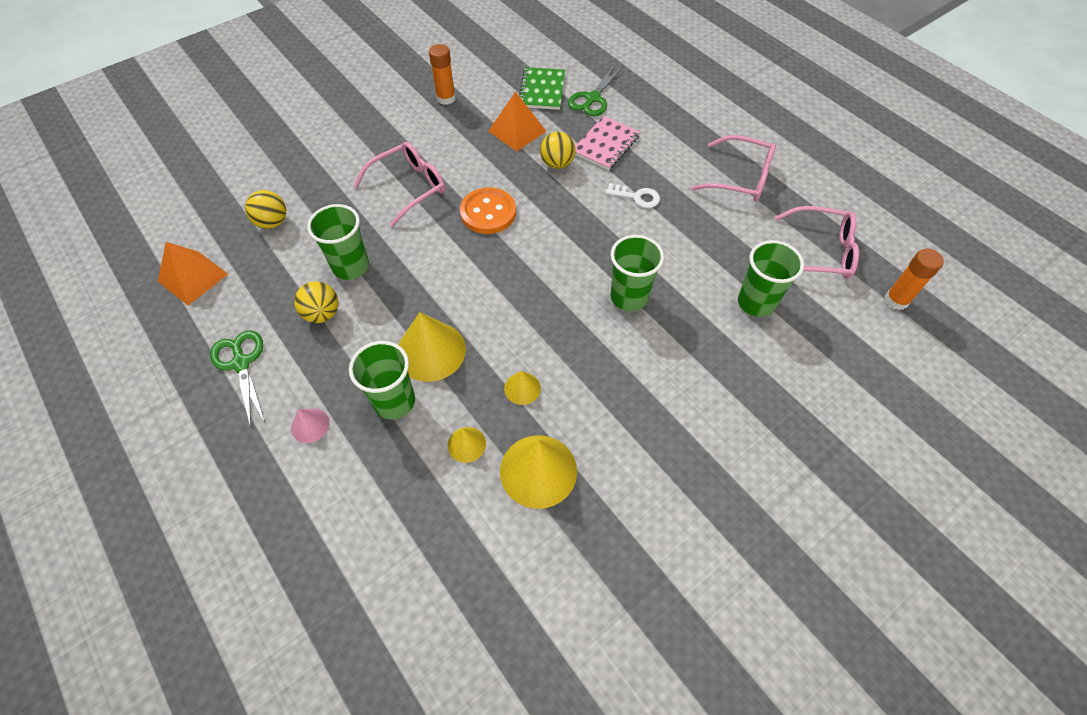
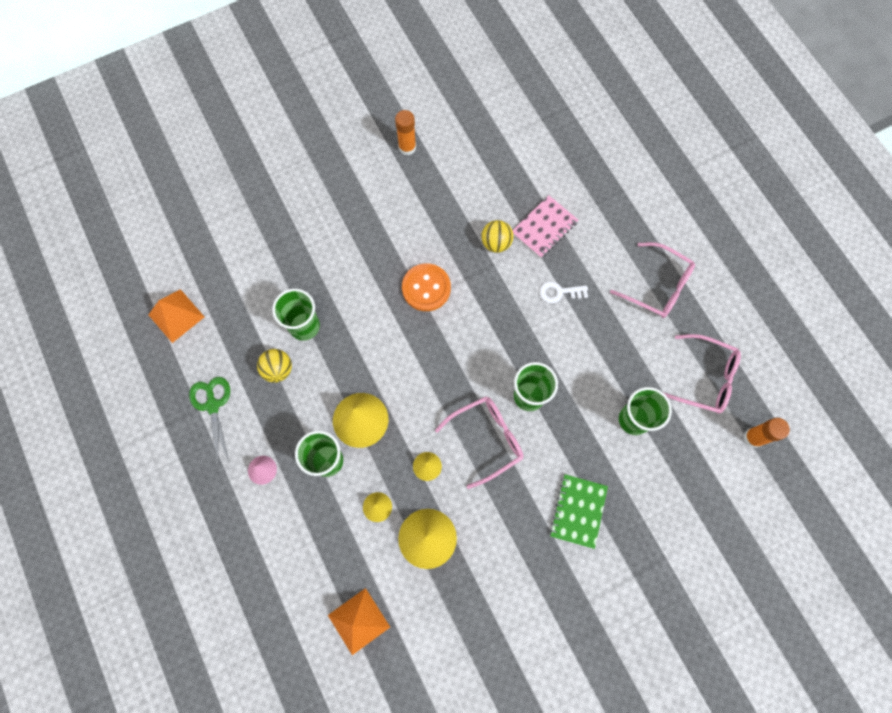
camera: 10 degrees right, 15 degrees up
(272, 222) = (242, 269): yellow ball -> none
(409, 187) = (361, 249): pink glasses -> pink glasses (486, 439)
(517, 131) = (466, 198): orange pyramid -> orange pyramid (358, 621)
(542, 90) = (498, 151): green notebook -> green notebook (578, 511)
(592, 98) = (544, 169): green scissors -> none
(637, 197) = (559, 292): white key -> white key turned 150 degrees clockwise

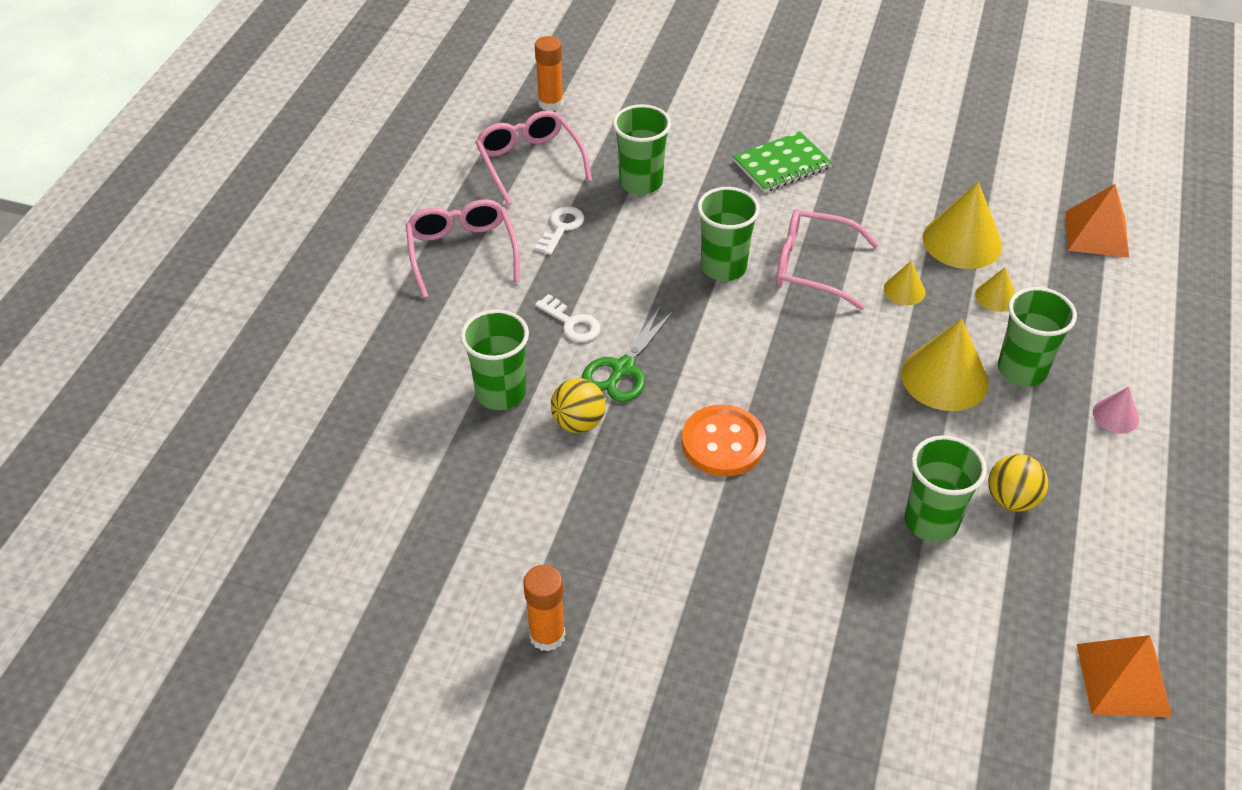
camera: 135 degrees left, 25 degrees down
(212, 405) = (1139, 526): green scissors -> green scissors (623, 369)
(544, 228) = (501, 393): pink notebook -> green cup
(633, 347) = (561, 228): none -> white key

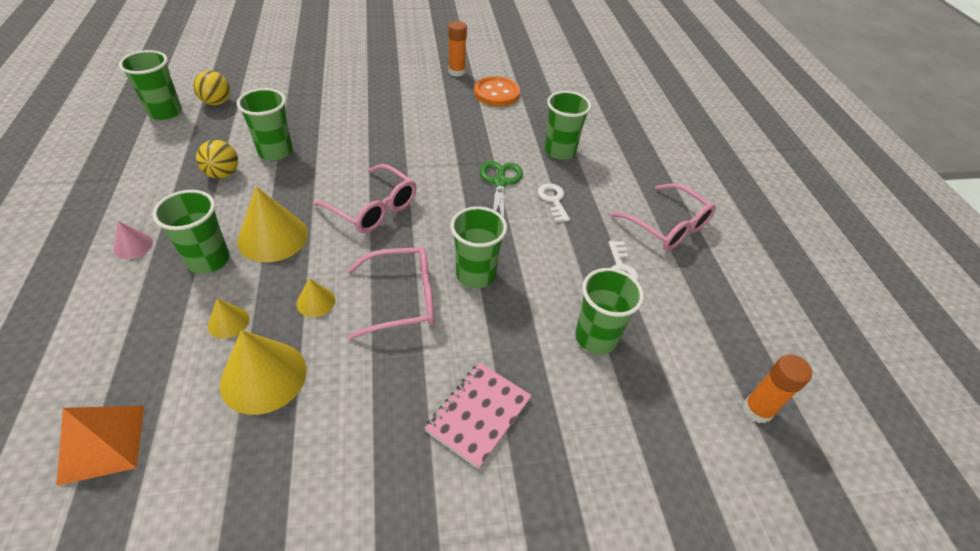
camera: 150 degrees right, 0 degrees up
(530, 162) = (702, 324): pink glasses -> pink glasses (373, 208)
(571, 323) = (553, 200): white key -> white key turned 60 degrees clockwise
(578, 423) = (505, 148): yellow ball -> yellow ball (217, 102)
(723, 443) = (415, 159): orange button -> orange button (496, 93)
(782, 165) = (478, 414): green notebook -> pink notebook
(1123, 680) = (165, 112): orange pyramid -> green cup

